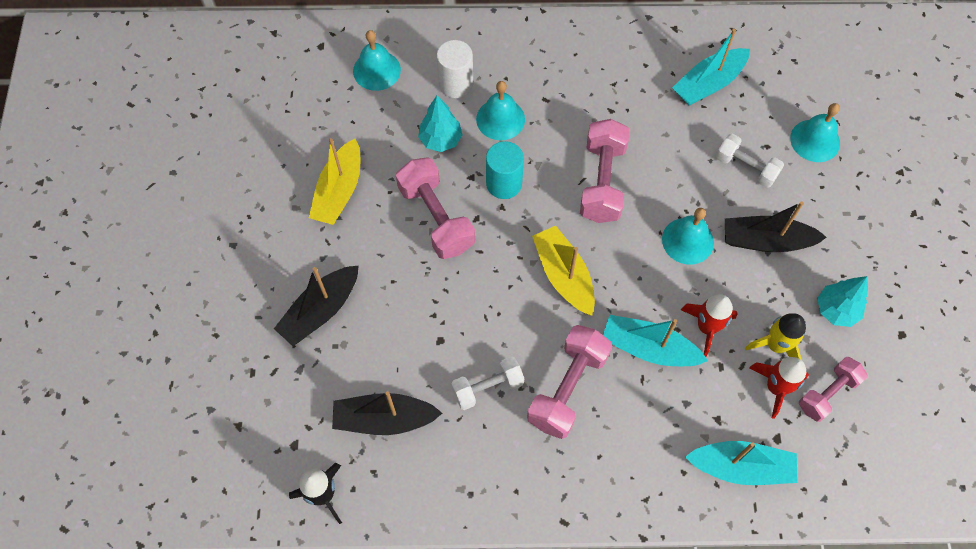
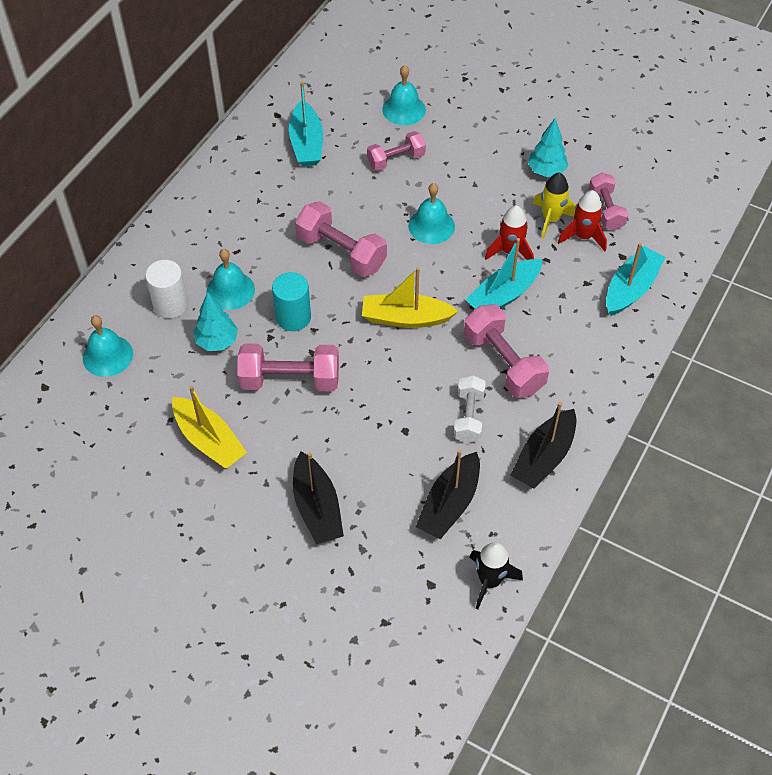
camera: 60 degrees left, 10 degrees down
(746, 167) = (396, 160): white dumbbell -> pink dumbbell
(766, 241) = (465, 180): black boat -> black boat (544, 457)

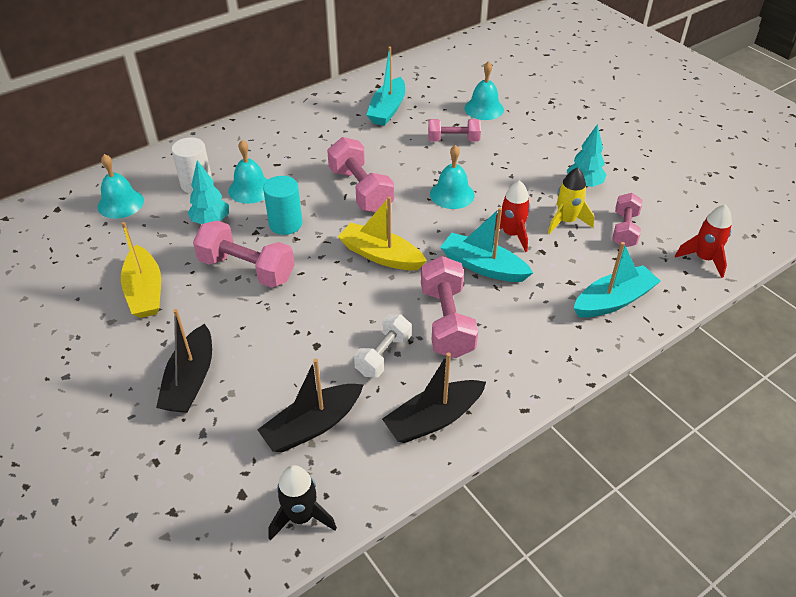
camera: 25 degrees right, 10 degrees down
(503, 295) = (483, 266): turquoise boat -> turquoise boat turned 45 degrees clockwise
(583, 236) = (589, 244): red rocket -> red rocket (704, 259)

